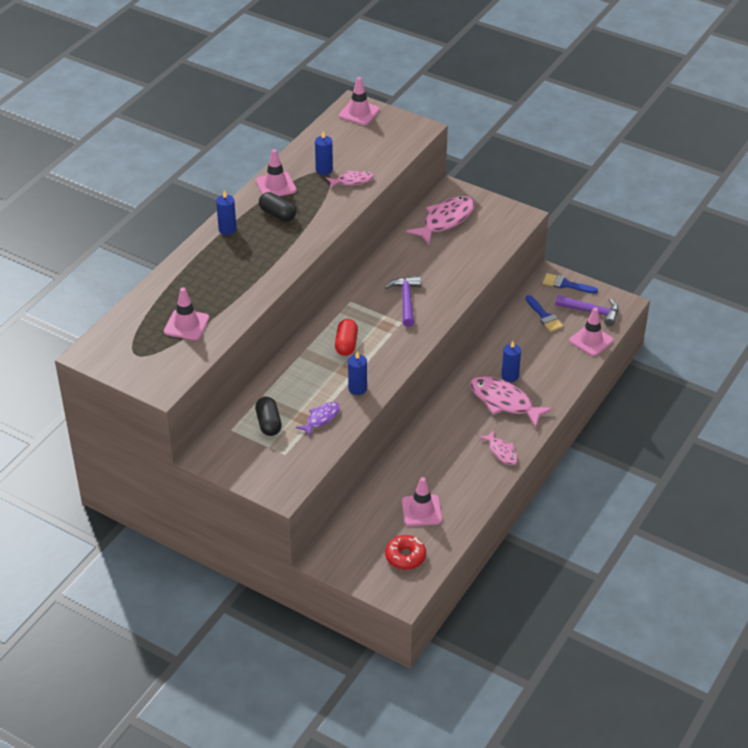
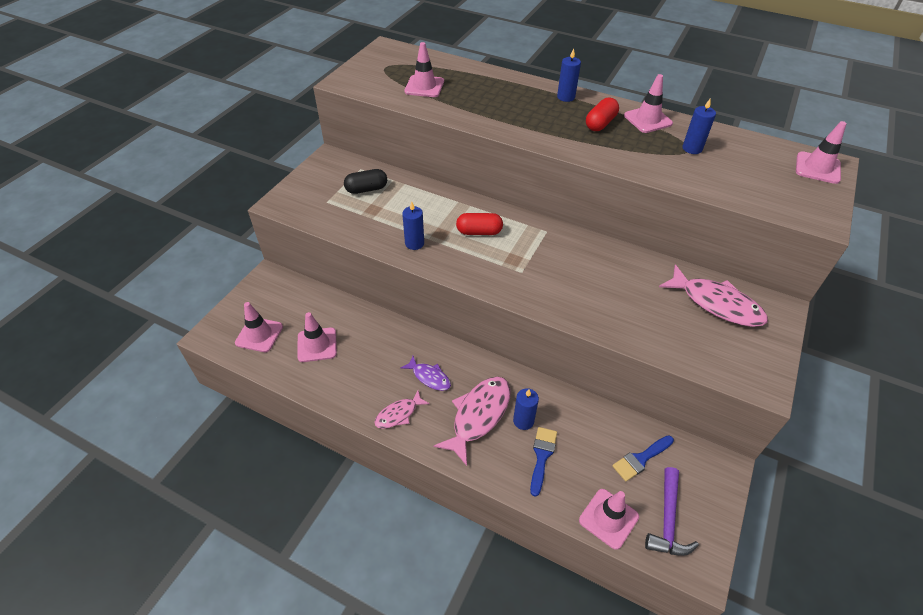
camera: 85 degrees right, 5 degrees up
(277, 214) = (600, 123): black capsule -> red capsule
(321, 418) = (372, 221): purple fish -> purple fish (429, 377)
(352, 181) = (681, 169): pink fish -> none
(405, 556) = (259, 335): red donut -> pink traffic cone
(406, 300) = (558, 274): purple hammer -> none
(566, 284) = (713, 486): blue brush -> blue brush (542, 456)

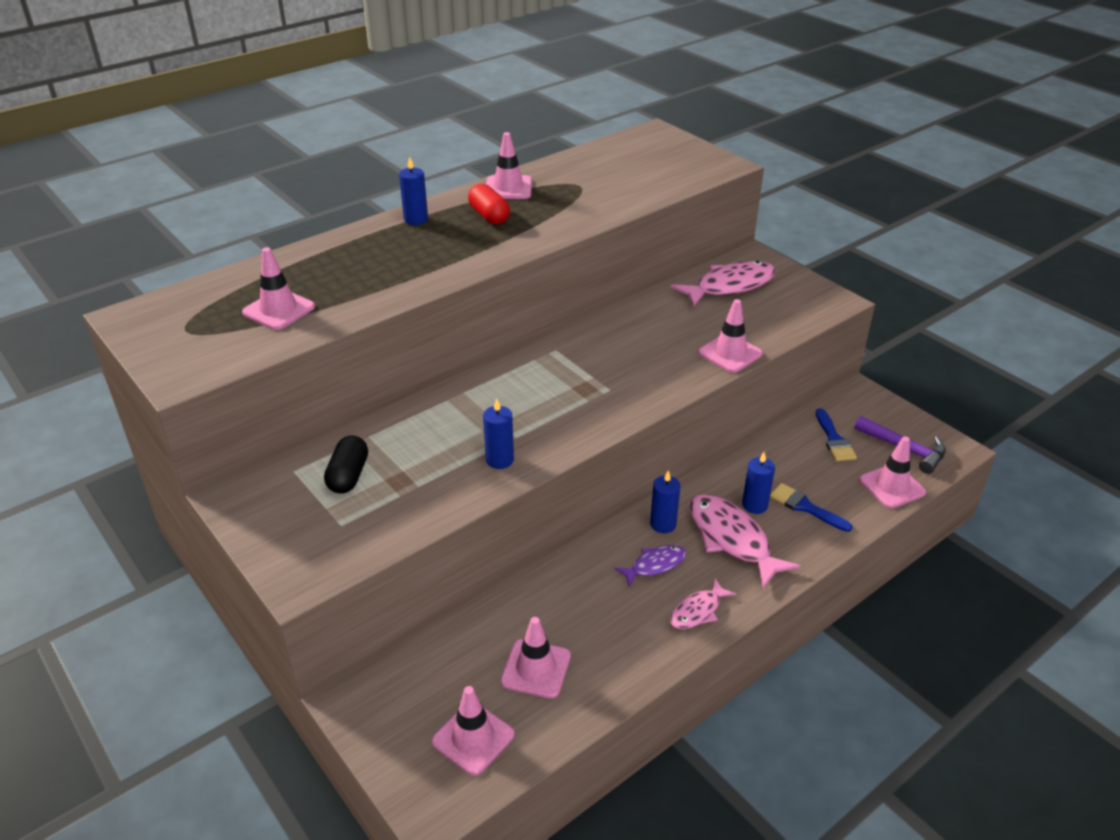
camera: 65 degrees left, 10 degrees down
(399, 414) = (698, 611): pink fish -> pink fish turned 60 degrees clockwise
(479, 232) = (518, 400): red capsule -> none
(692, 148) = (579, 183): blue candle -> blue candle (663, 524)
(817, 168) = (657, 139): pink traffic cone -> pink traffic cone (730, 353)

